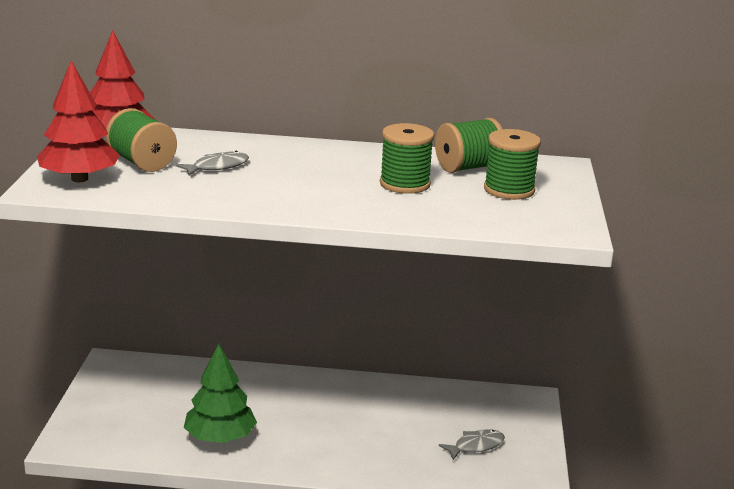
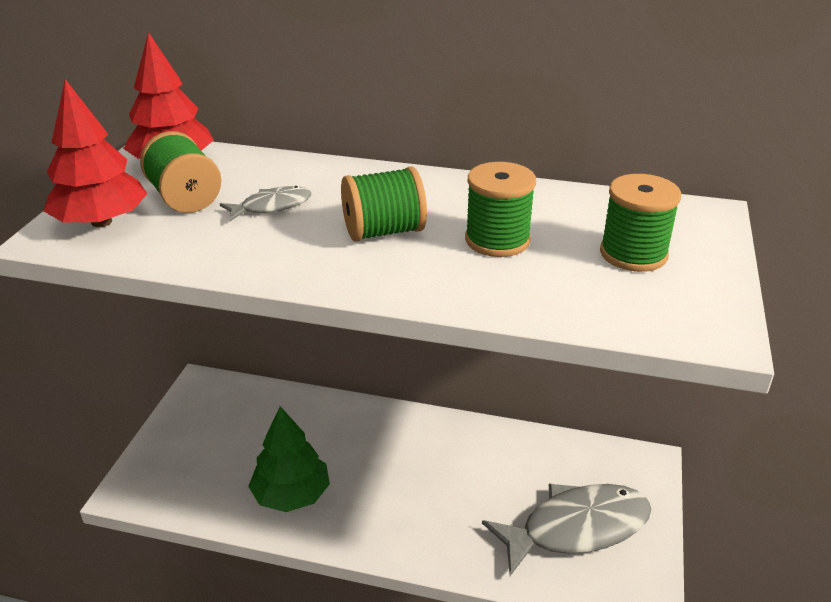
camera: 10 degrees right, 10 degrees up
(468, 167) = (584, 214): green spool -> green spool (384, 231)
(476, 446) = (576, 528): grey fish -> grey fish, size x2.14

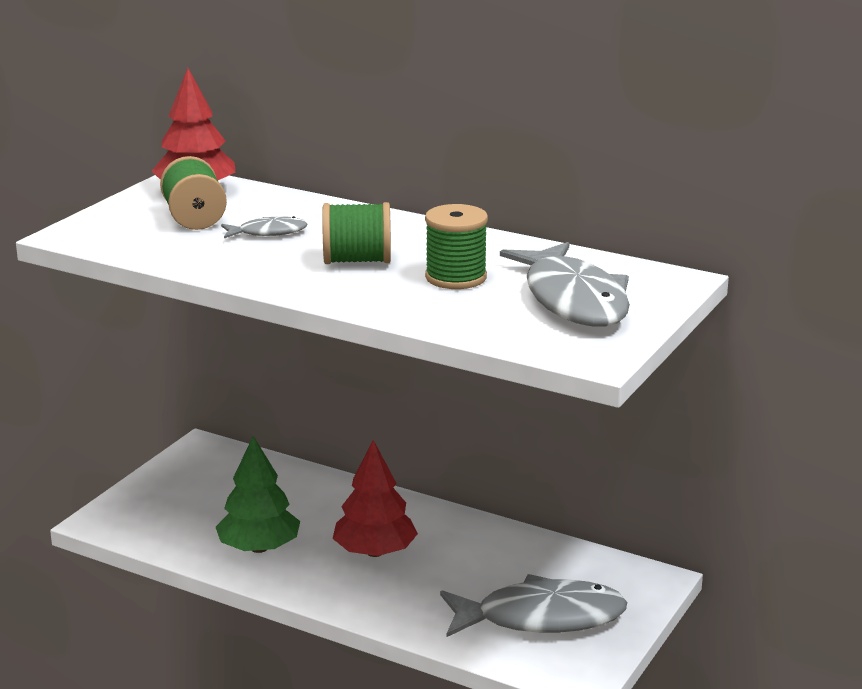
camera: 15 degrees right, 10 degrees down
(101, 222) = (115, 228): red tree -> red tree (375, 552)
(633, 254) = (573, 300): green spool -> grey fish

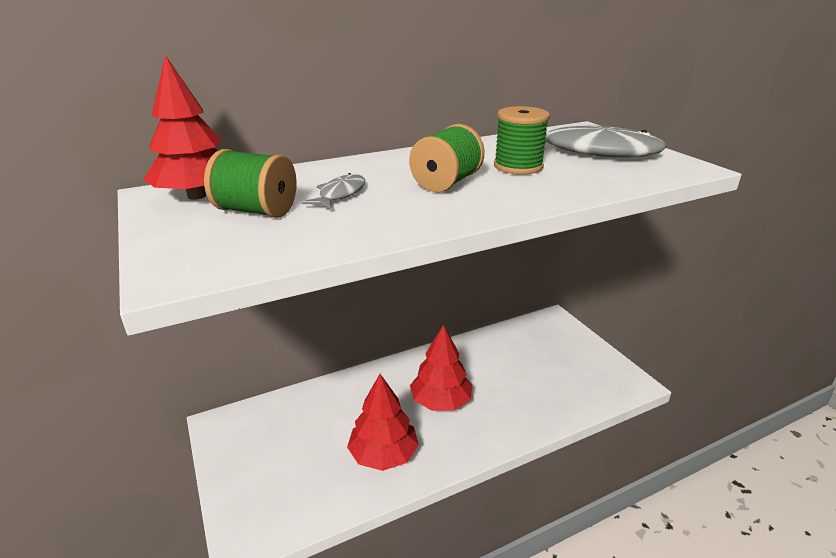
camera: 55 degrees left, 5 degrees up
(259, 548) = (383, 454): green tree -> red tree
(541, 618) = (564, 369): grey fish -> none

